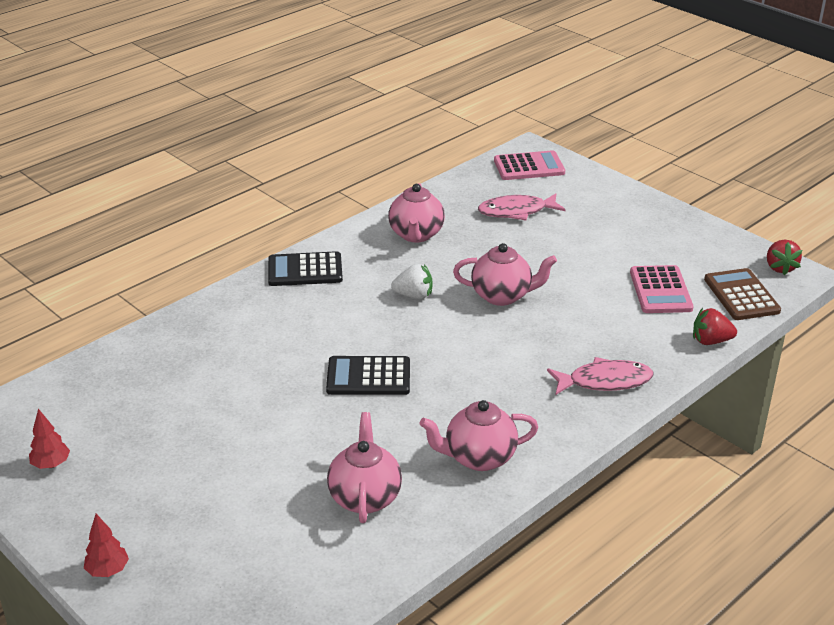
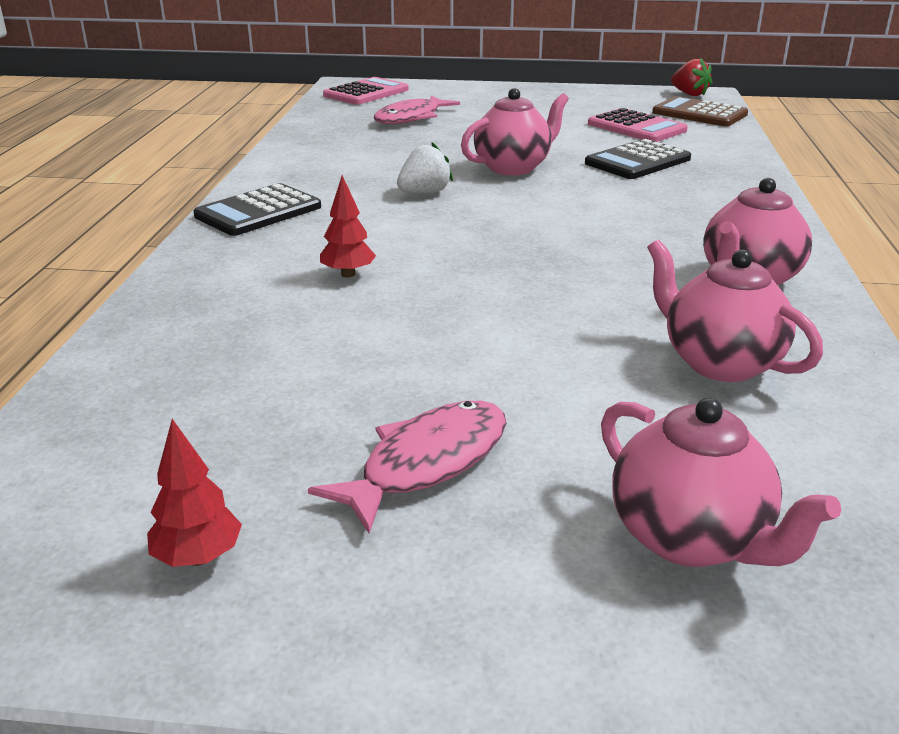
camera: 40 degrees left, 5 degrees down
(108, 570) = (566, 652): red tree -> red tree (348, 274)
(368, 377) = (504, 264): black calculator -> black calculator (638, 161)
(416, 235) = (340, 155): pink teapot -> pink teapot (691, 539)
(604, 381) = (723, 189): pink fish -> pink fish (427, 463)
(710, 341) = (740, 142): red strawberry -> none

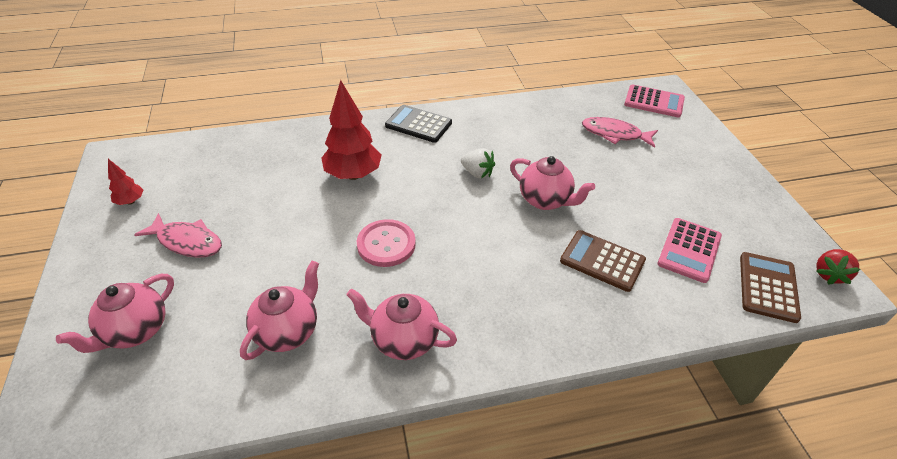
camera: 70 degrees right, 15 degrees up
(348, 274) = (353, 175): red tree -> red tree, size x2.05
(547, 268) = (386, 244): none -> pink button
(638, 161) = (602, 261): black calculator -> brown calculator

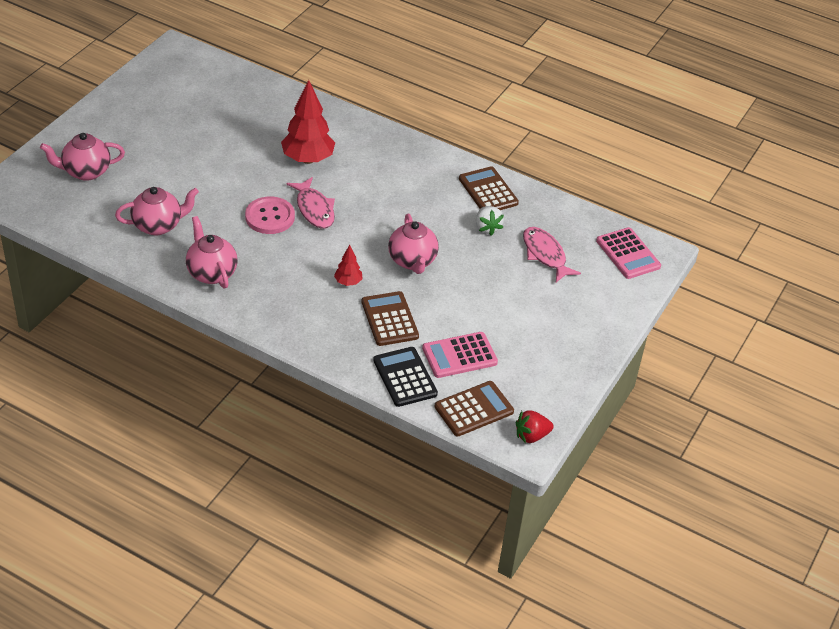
camera: 40 degrees right, 0 degrees up
(130, 201) = (155, 90): red tree -> red tree (348, 282)
(187, 242) = (160, 138): pink fish -> pink fish (314, 209)
(418, 124) = (403, 151): black calculator -> black calculator (404, 377)
(477, 173) = (393, 213): white strawberry -> white strawberry (487, 228)
(515, 116) = (488, 191): none -> brown calculator

